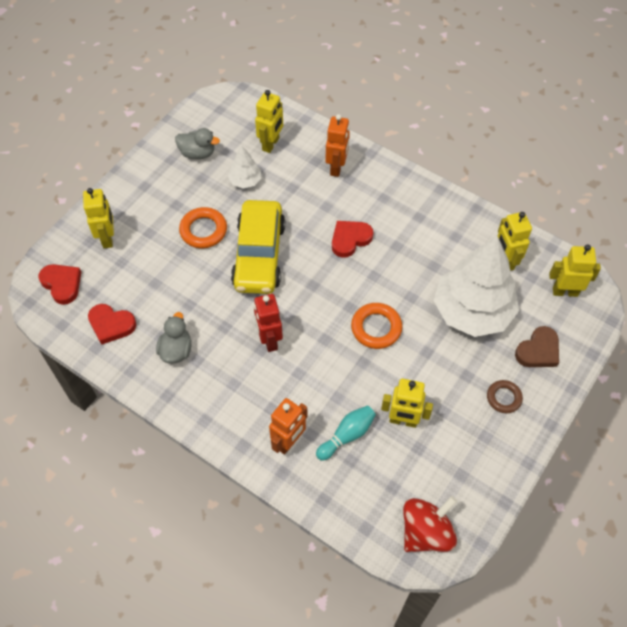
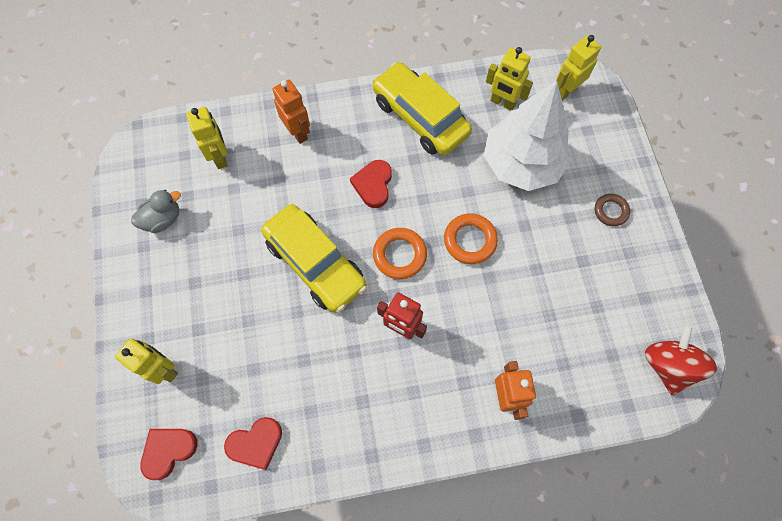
camera: 45 degrees left, 10 degrees up
(62, 284) = (168, 451): red heart -> red heart turned 45 degrees counterclockwise
(176, 350) = (336, 410): grey duck -> none
(203, 230) = (244, 284): orange ring -> orange ring (399, 255)
(245, 181) = (233, 208): white tree -> none
(347, 435) = (540, 347): turquoise bowling pin -> none
(403, 421) = (565, 296): yellow robot -> none
(431, 223) = (420, 117): none -> yellow car
(538, 351) = (595, 153): brown heart -> none

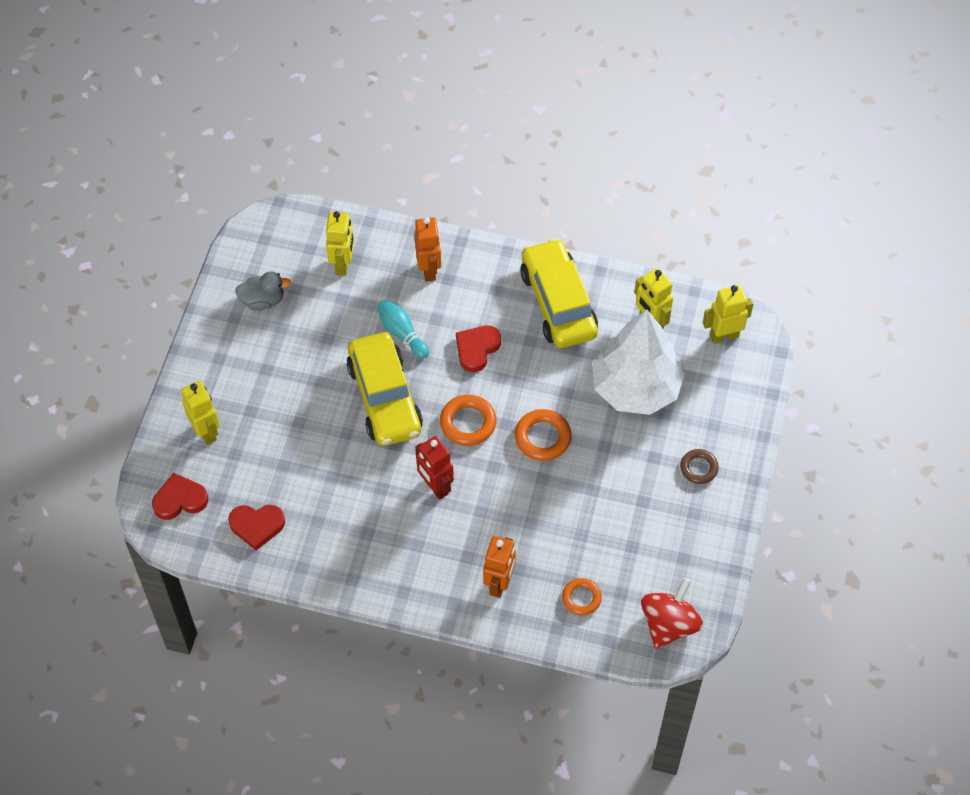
camera: 25 degrees right, 10 degrees down
(302, 197) = (402, 333): none -> turquoise bowling pin
(582, 376) = (581, 598): none -> orange ring

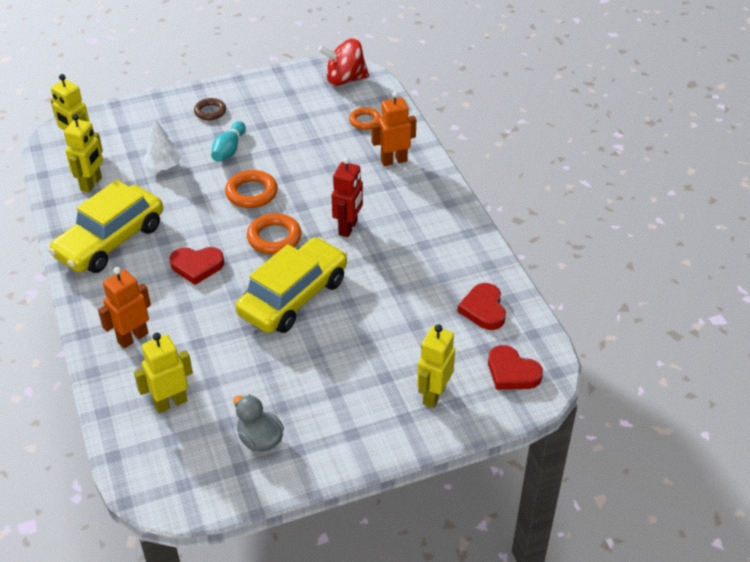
camera: 125 degrees left, 15 degrees down
(257, 526) = (483, 309): red heart -> red heart turned 150 degrees counterclockwise
(402, 333) = (218, 320): turquoise bowling pin -> turquoise bowling pin (229, 150)
(636, 387) = (163, 166): white tree -> white tree, size x0.44

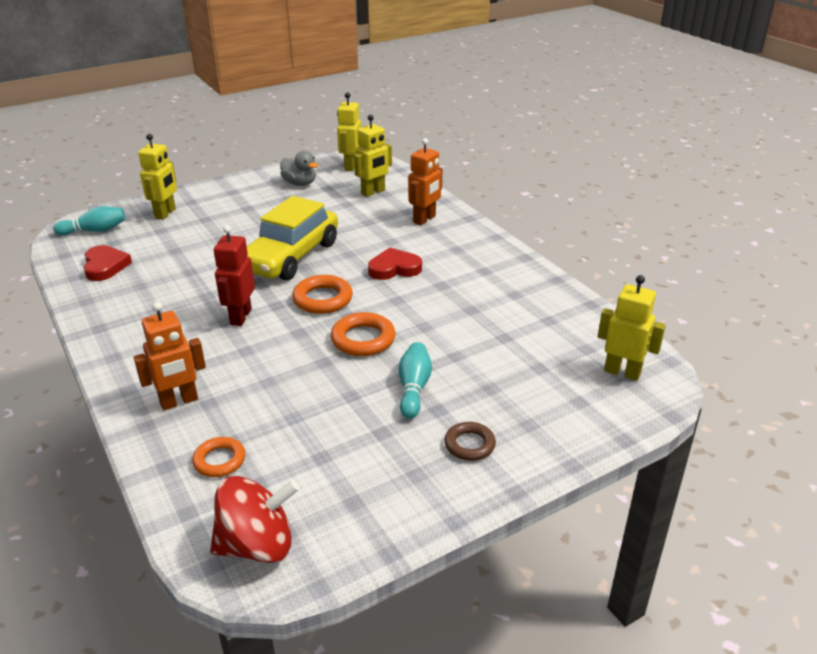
camera: 170 degrees right, 10 degrees down
(91, 184) = (561, 327): yellow robot -> yellow robot (350, 166)
(110, 241) = (495, 278): yellow car -> none
(163, 166) = (488, 357): white tree -> none
(512, 372) = (94, 231): red heart -> turquoise bowling pin

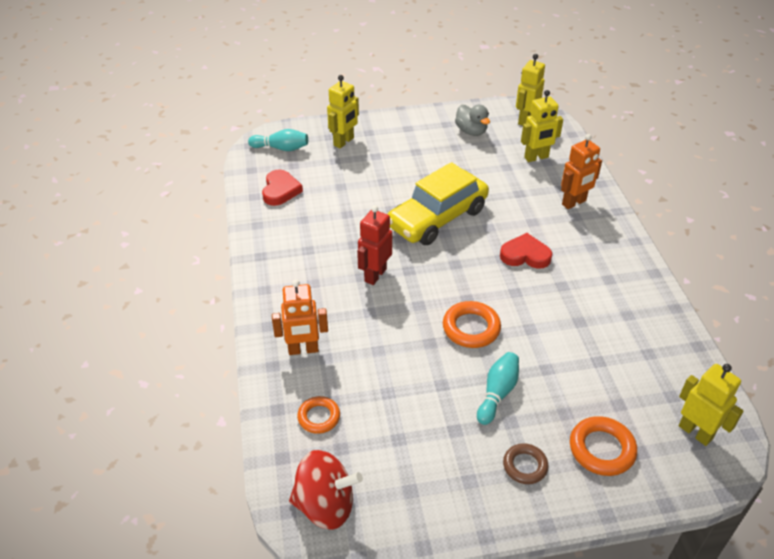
camera: 20 degrees right, 10 degrees up
(322, 299) = (450, 274): orange ring -> orange ring (601, 449)

